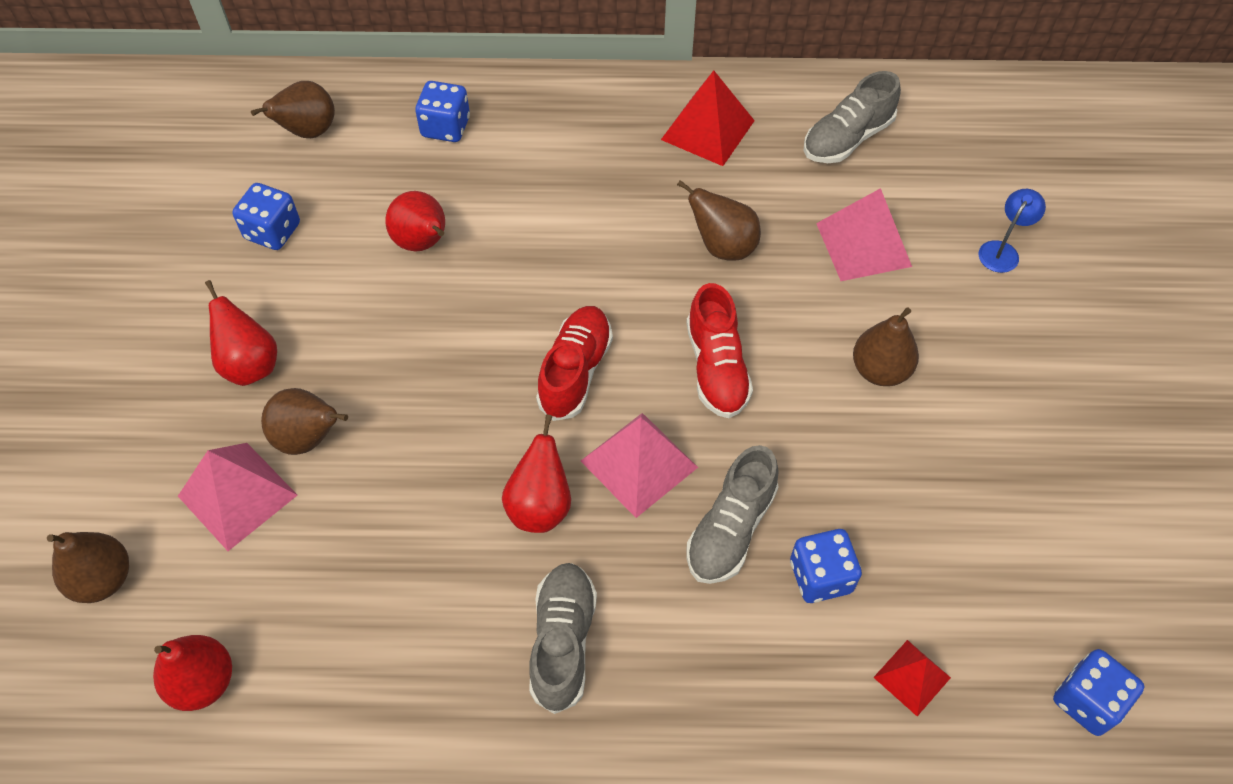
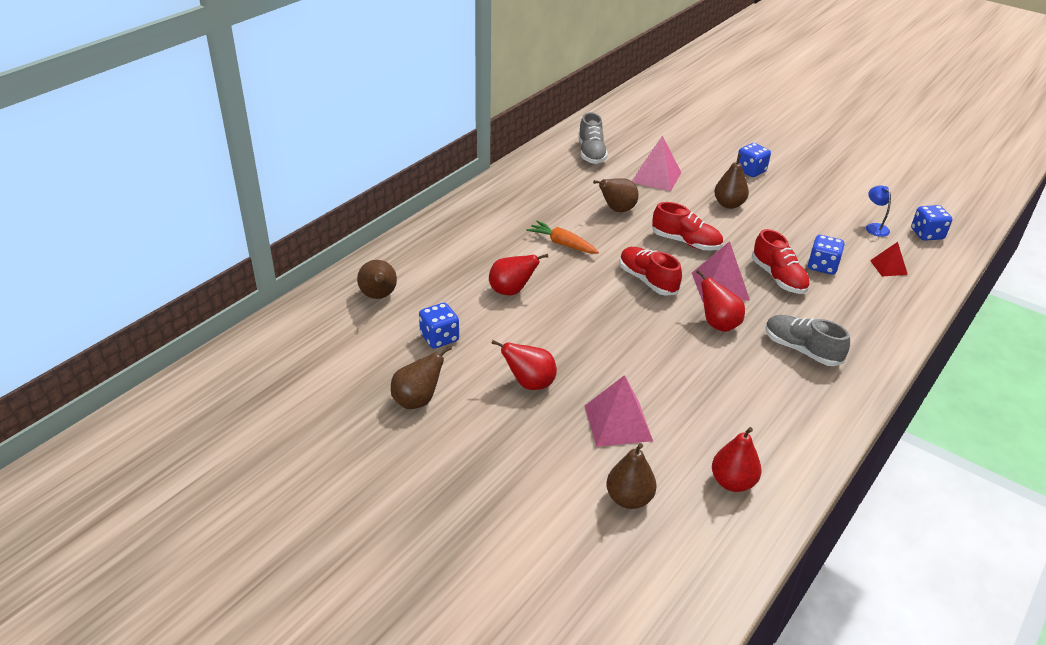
camera: 55 degrees left, 20 degrees down
(308, 438) = (603, 382): brown pear -> brown pear (417, 400)
(445, 127) = (438, 251): blue dice -> blue dice (750, 171)
(577, 234) = (562, 244): none -> orange carrot
(708, 130) = (541, 182): red pyramid -> none
(730, 529) = (778, 278): grey shoe -> red shoe
(1002, 251) = (695, 150): blue lamp -> blue lamp (874, 227)

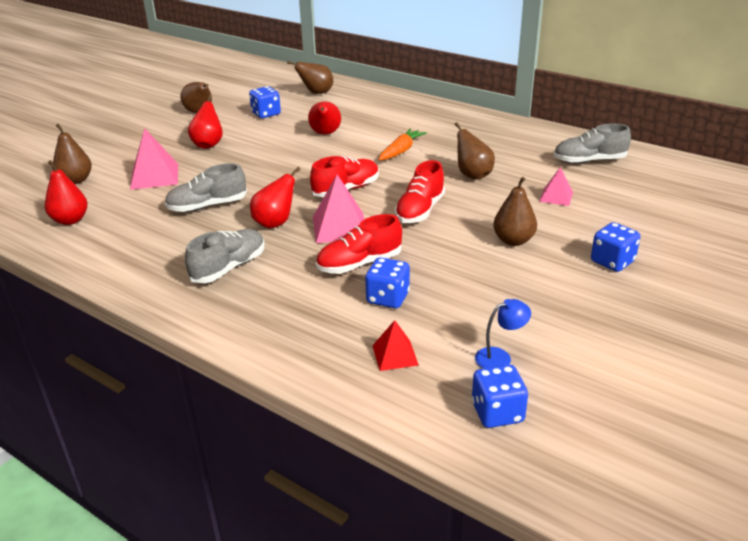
camera: 90 degrees right, 5 degrees down
(656, 177) = (556, 197): pink pyramid -> pink pyramid, size x0.59
(689, 372) = (207, 206): none -> grey shoe

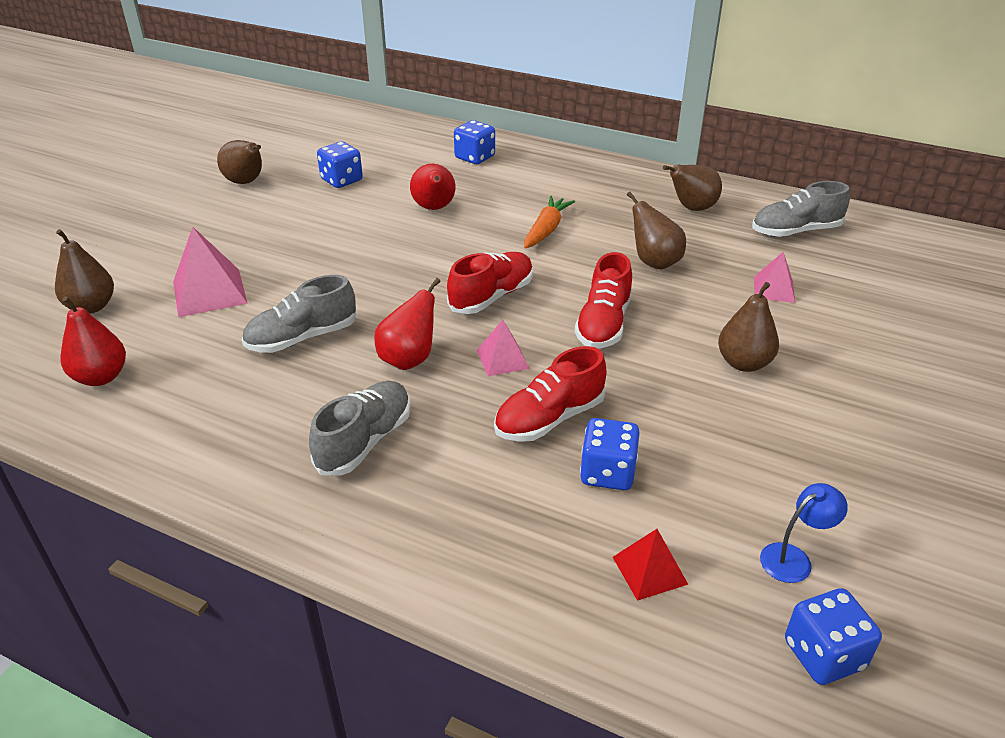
camera: 10 degrees left, 5 degrees up
(208, 144) = (274, 234): red pear -> none
(316, 93) = (402, 144): brown pear -> brown pear (692, 208)
(340, 227) = (503, 359): pink pyramid -> pink pyramid, size x0.59
(612, 261) = (882, 386): blue dice -> blue dice (475, 157)

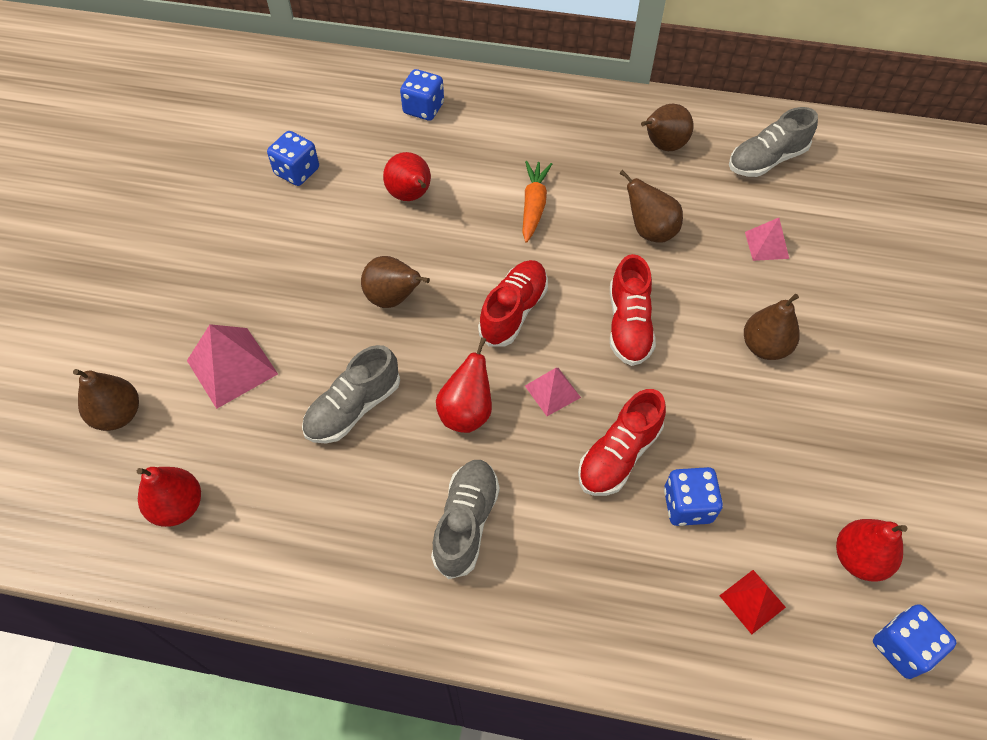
camera: 15 degrees left, 20 degrees up
(246, 182) = (194, 195): brown pear -> brown pear (393, 298)
(794, 558) = (858, 558): blue lamp -> red pear

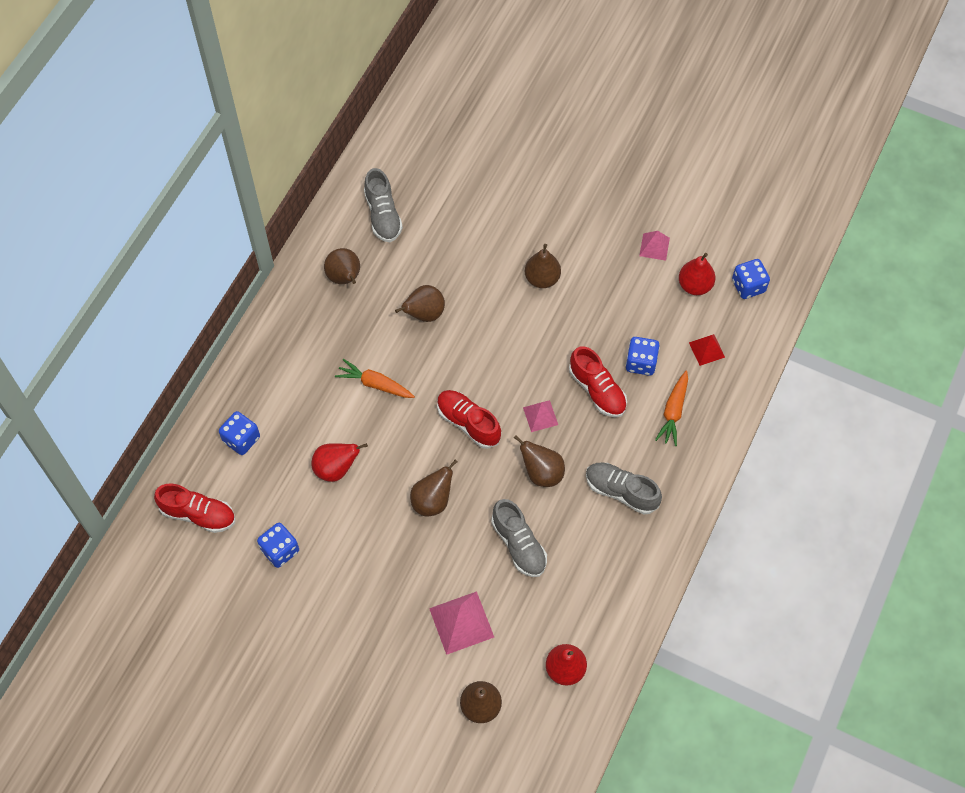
camera: 75 degrees left, 5 degrees up
(466, 412) = (541, 473): red pear -> brown pear
(622, 571) = (673, 412): none -> orange carrot
(628, 325) = (501, 354): red shoe -> red shoe (198, 514)
(766, 245) = (460, 245): pink pyramid -> pink pyramid (654, 247)

